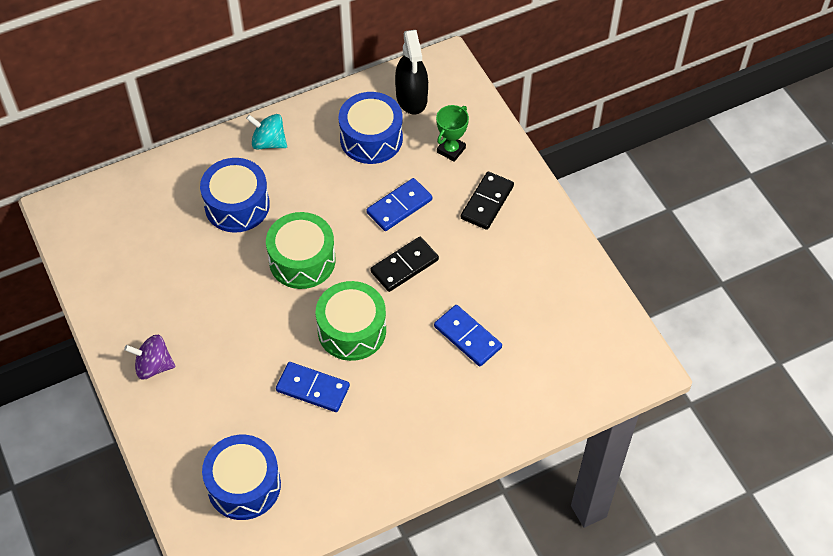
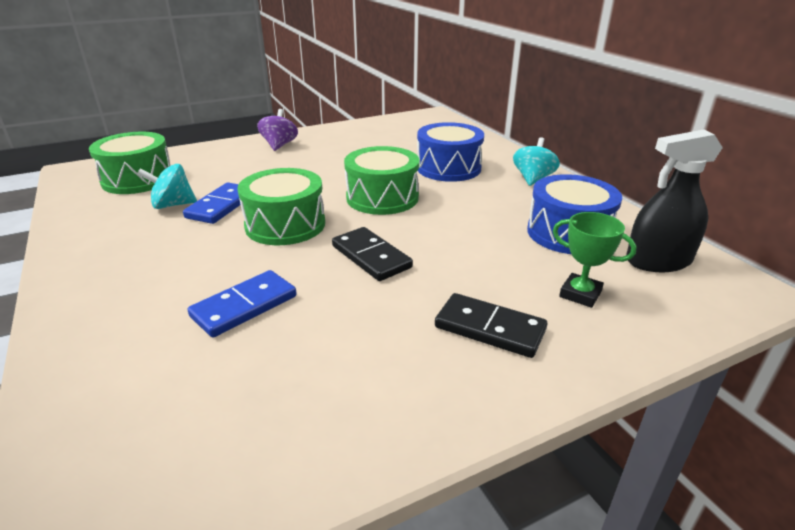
camera: 90 degrees right, 25 degrees down
(244, 485) = (138, 179): blue drum -> green drum
(308, 431) = (173, 205): none -> turquoise spinning top
(399, 206) = (465, 253): blue domino -> none

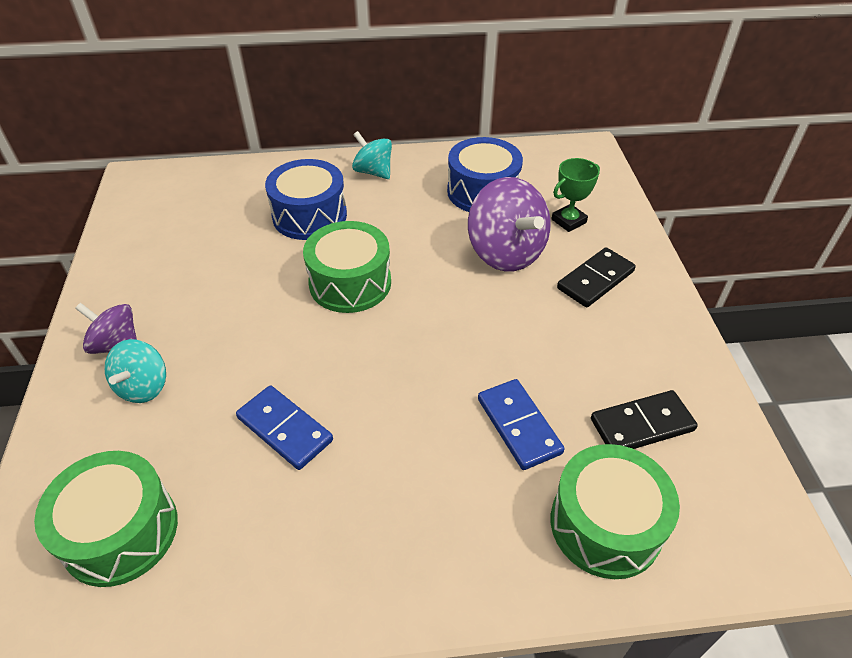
camera: 70 degrees left, 15 degrees up
(173, 205) = (249, 484): turquoise spinning top -> turquoise spinning top (144, 387)
(285, 225) = (370, 373): green drum -> green drum (605, 524)
(371, 257) = (468, 320): black domino -> black domino (642, 425)
(483, 261) = (505, 253): none -> purple spinning top
(658, 261) = (541, 168): black spray bottle -> none

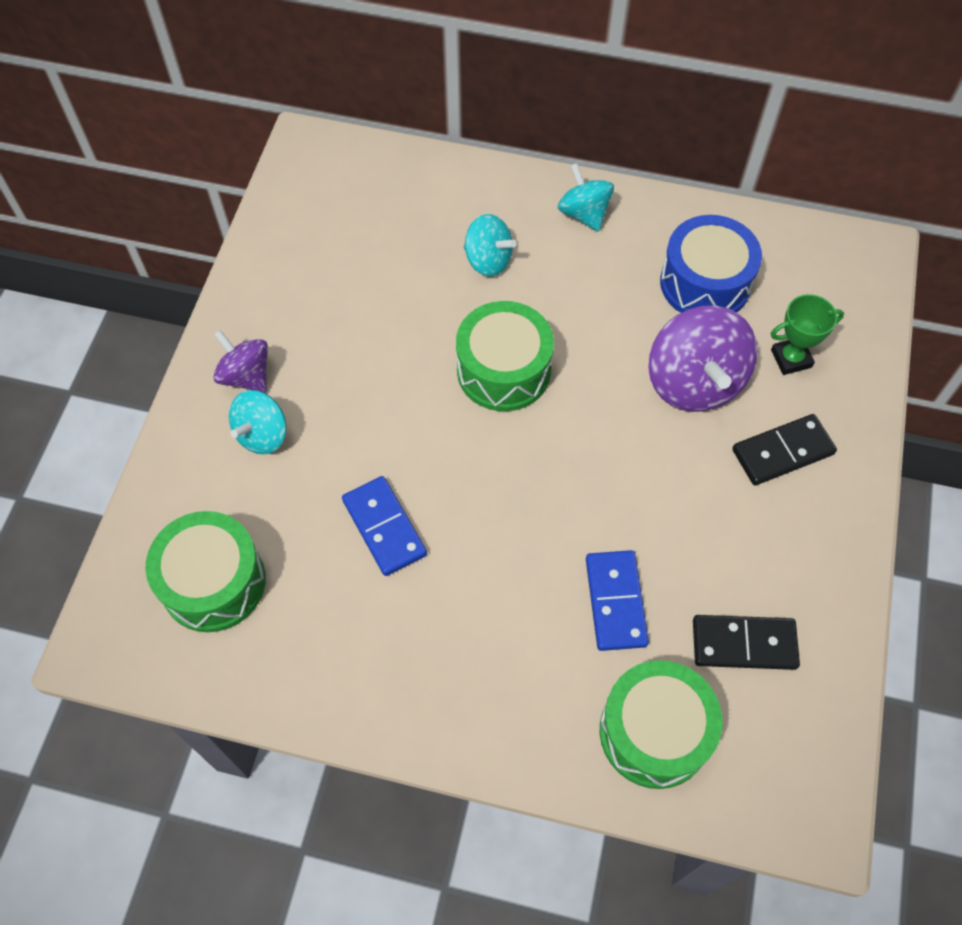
camera: 20 degrees right, 15 degrees up
(309, 215) = (488, 260): blue drum -> turquoise spinning top

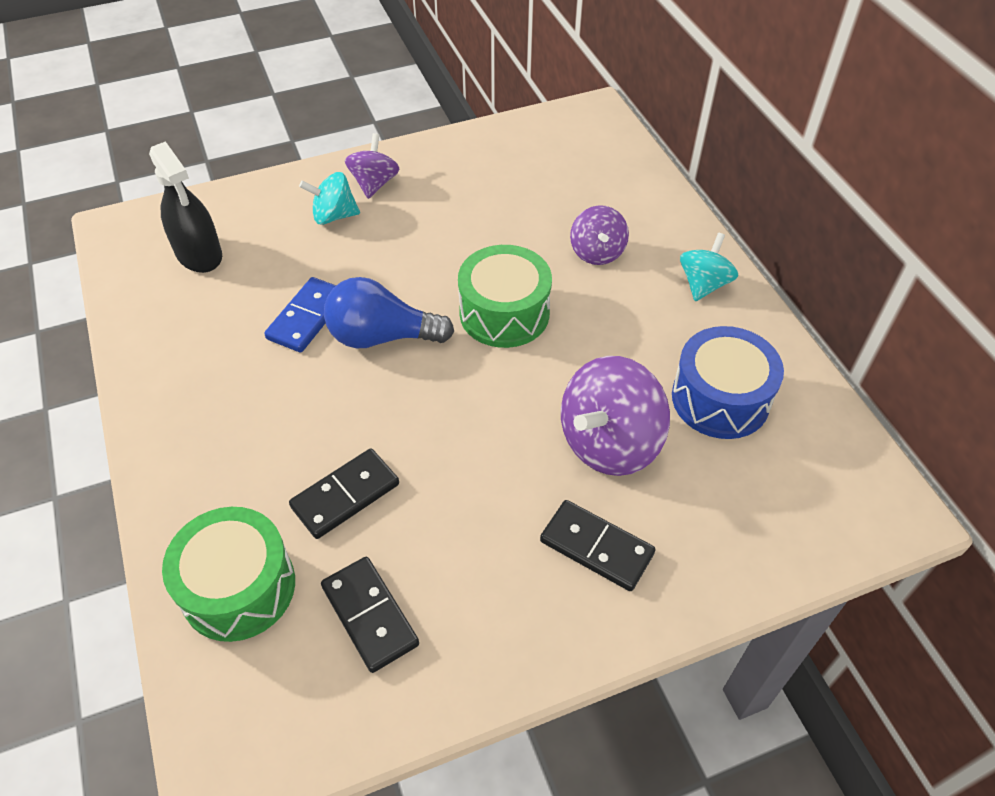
camera: 55 degrees right, 10 degrees down
(213, 582) = (199, 254): green drum -> black spray bottle
(457, 479) = (382, 336): none -> blue light bulb
(488, 260) = (597, 252): turquoise spinning top -> purple spinning top
(616, 602) = (345, 496): blue domino -> black domino
(791, 359) = (704, 504): green trophy -> none

